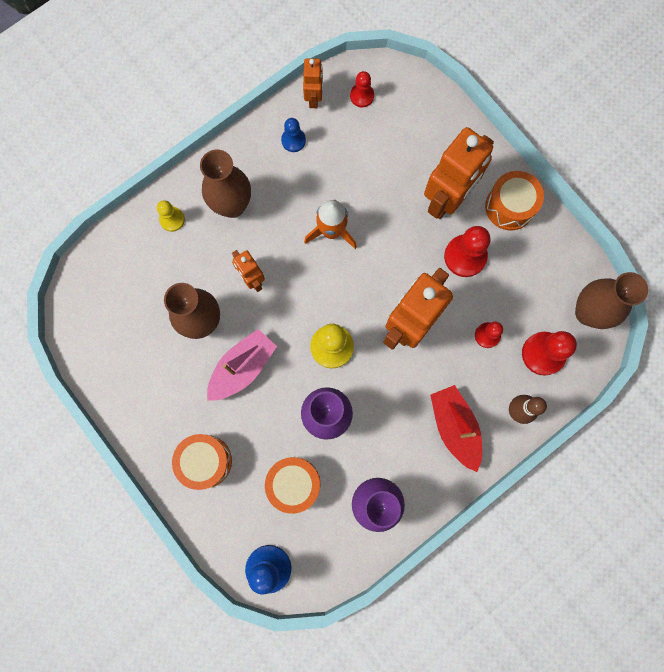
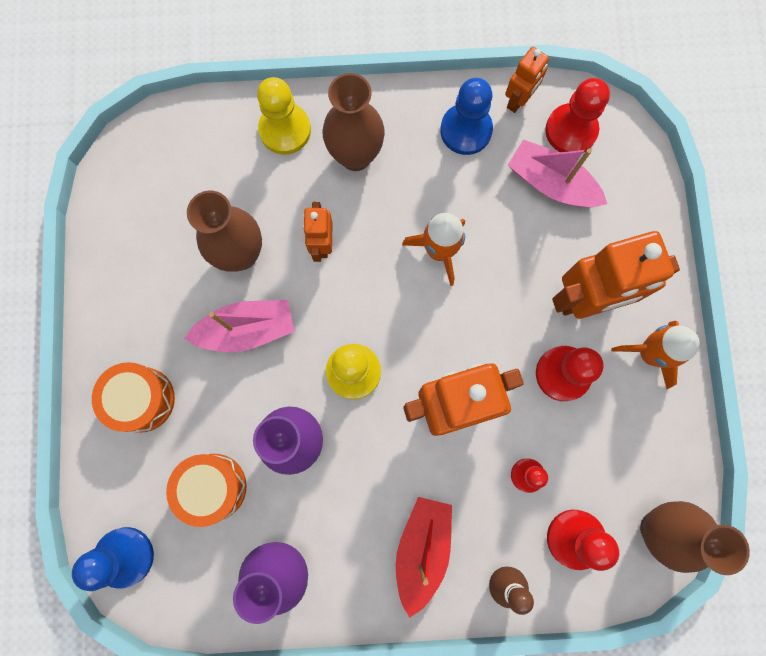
camera: 35 degrees right, 0 degrees up
(172, 219) = (285, 130): yellow pawn -> yellow pawn, size x1.68
(293, 140) = (466, 130): blue pawn -> blue pawn, size x1.68
(362, 96) = (571, 130): red pawn -> red pawn, size x1.68
(373, 139) = (551, 183): none -> pink boat
(509, 206) = (650, 353): orange drum -> orange rocket

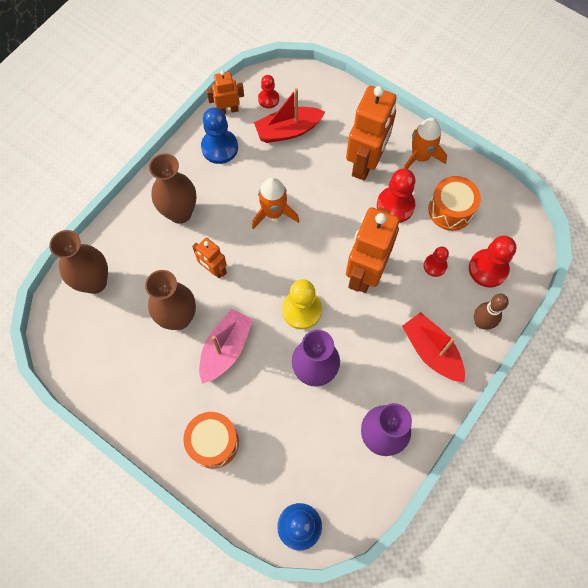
camera: 50 degrees left, 10 degrees down
(213, 487) = (301, 440): orange drum -> orange drum (450, 210)
(285, 130) = (129, 237): yellow pawn -> none
(518, 100) = (228, 110): orange robot -> orange robot turned 90 degrees counterclockwise
(551, 183) = (288, 130): pink boat -> red boat
(571, 130) = (268, 99): red pawn -> red pawn, size x0.59
(657, 528) = (514, 225): brown vase -> brown vase (94, 282)

